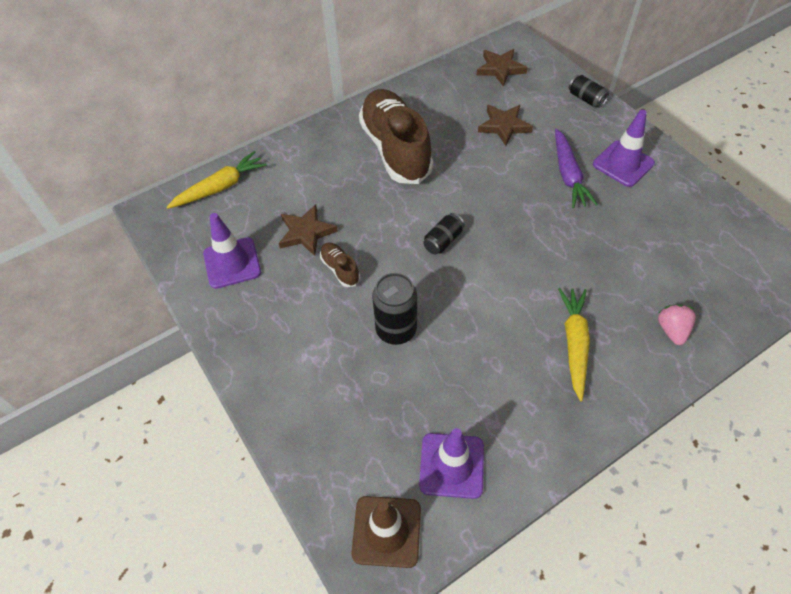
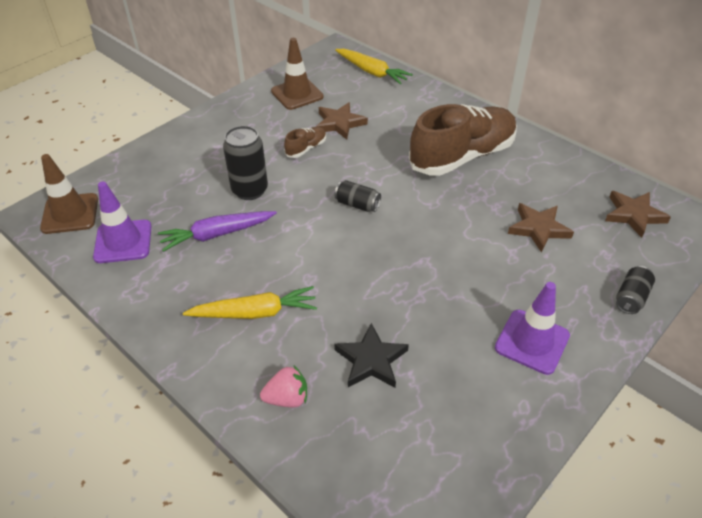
camera: 75 degrees right, 10 degrees down
(232, 263) = (297, 94): purple traffic cone -> brown traffic cone
(568, 175) = (488, 290): purple carrot -> purple carrot (217, 234)
(635, 265) = (371, 360): none -> black star

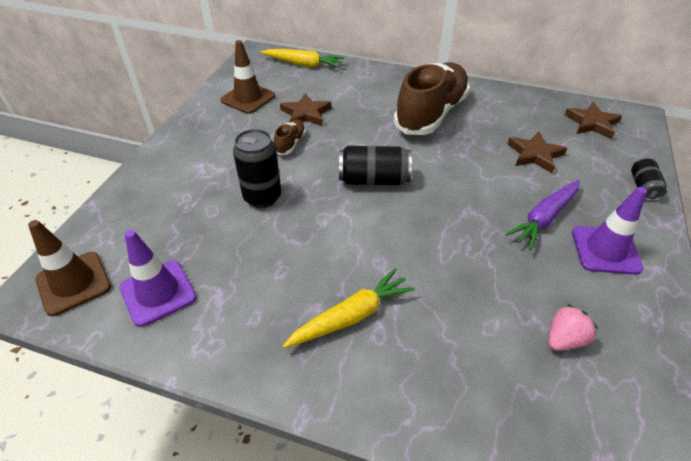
camera: 25 degrees left, 0 degrees up
(217, 234) = (258, 251): purple carrot -> purple carrot (544, 218)
(287, 398) = (445, 392): pink strawberry -> pink strawberry (564, 339)
(357, 204) = (373, 180): black can -> black can, size x1.63
(371, 360) = (493, 320): black star -> none

